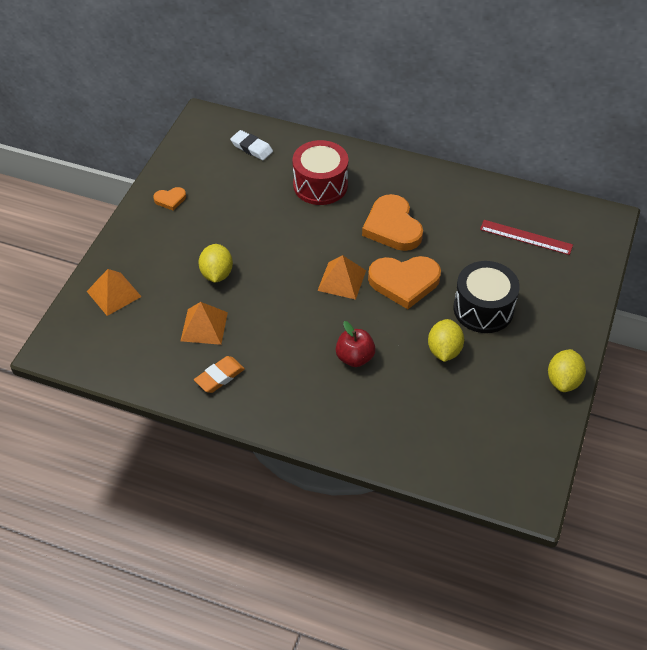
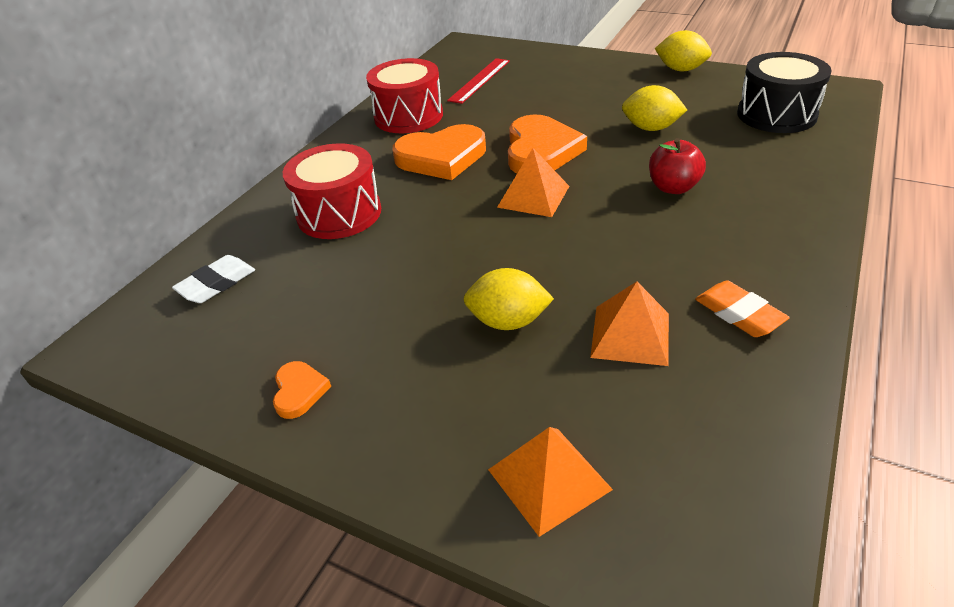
camera: 80 degrees left, 10 degrees down
(455, 200) = (408, 116): none -> red drum
(483, 309) = (585, 105): black drum -> black drum (776, 114)

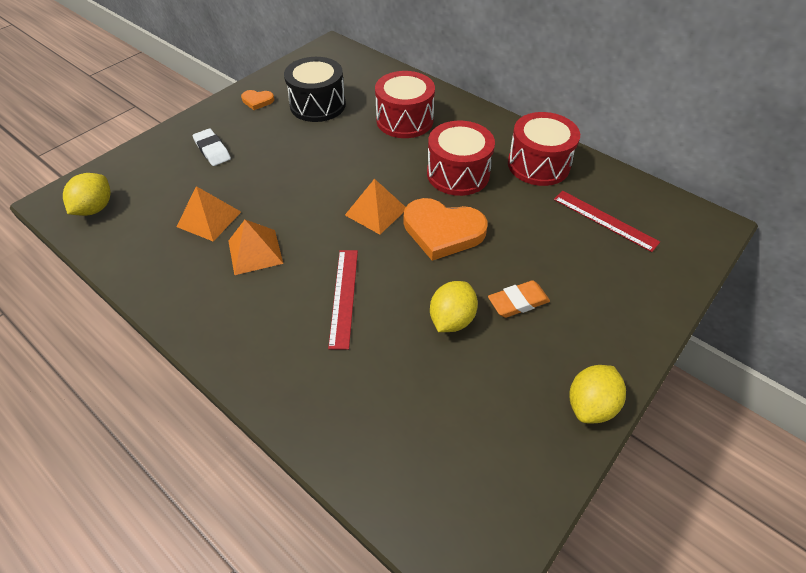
camera: 100 degrees right, 10 degrees up
(217, 283) = (358, 77): white eraser -> white eraser (212, 150)
(441, 157) = (458, 174): orange heart -> red drum
(508, 321) = (255, 173): yellow lemon -> yellow lemon (95, 208)
(549, 479) = (149, 166): orange pyramid -> orange pyramid (255, 252)
(673, 187) = (344, 296): red apple -> red ruler
(739, 314) = (188, 274): orange eraser -> orange eraser (518, 302)
(776, 114) = (437, 447): black drum -> black drum (318, 105)

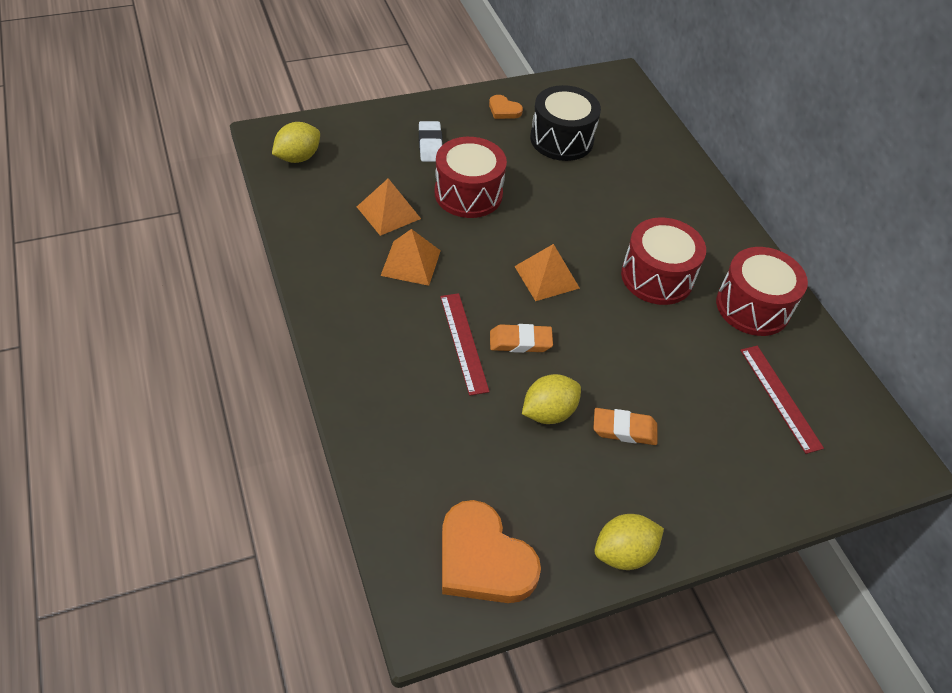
camera: 25 degrees right, 0 degrees up
(344, 296) = (463, 342): red ruler -> red ruler turned 45 degrees counterclockwise
(390, 273) = (520, 342): none -> orange eraser
(404, 120) = (641, 195): red drum -> red drum (468, 194)
(442, 231) = (599, 327): orange heart -> orange heart (483, 559)

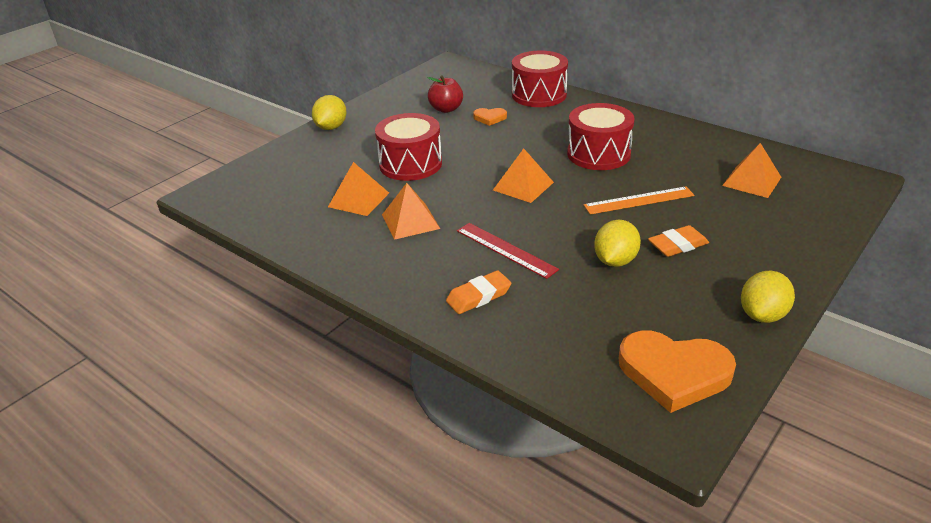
camera: 25 degrees left, 15 degrees down
(298, 157) = (244, 197): yellow lemon -> yellow lemon (331, 127)
(430, 145) = (349, 148): white eraser -> none
(504, 110) = (384, 109): orange heart -> orange heart (490, 118)
(520, 342) = (547, 230): orange eraser -> orange eraser (478, 296)
(561, 139) = (446, 109): black drum -> red apple
(640, 356) = (639, 200): none -> orange ruler
(753, 307) = (677, 143): red drum -> red drum (539, 95)
(780, 397) = (751, 181): red ruler -> orange pyramid

